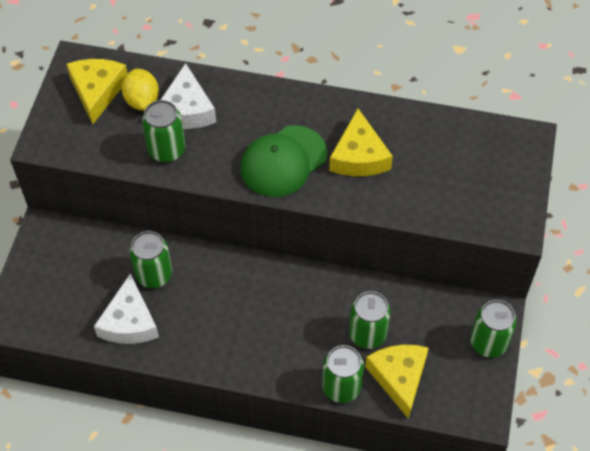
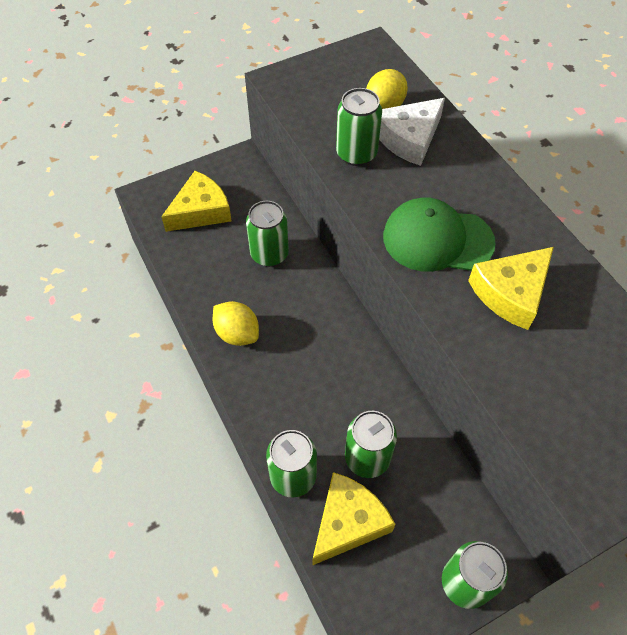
camera: 50 degrees right, 0 degrees up
(97, 91) = (361, 76): yellow cheese -> yellow cheese (201, 211)
(129, 321) = (212, 269): white cheese -> none
(202, 344) = (237, 333): none -> yellow lemon

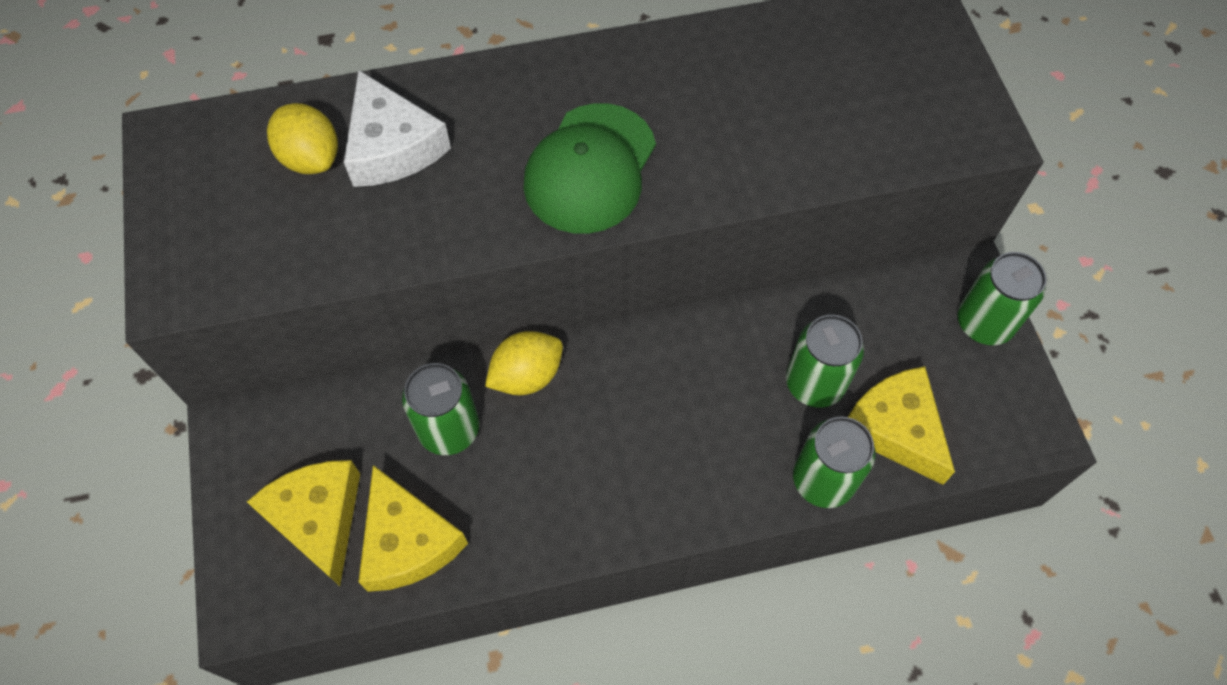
camera: 75 degrees left, 5 degrees up
(237, 333) = (580, 507): yellow lemon -> yellow lemon (527, 376)
(356, 154) = (393, 222): green can -> none
(511, 293) = (700, 117): yellow cheese -> yellow cheese (407, 541)

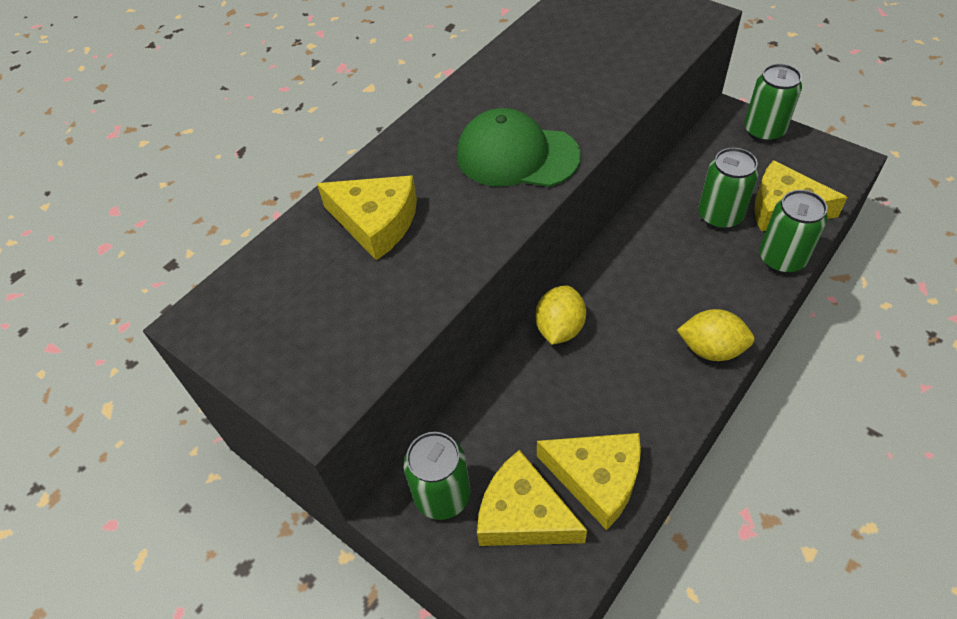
camera: 35 degrees left, 10 degrees down
(311, 158) = (326, 264): yellow lemon -> yellow lemon (711, 349)
(392, 146) = (376, 222): white cheese -> yellow cheese
(449, 429) = (547, 394): green can -> green can (442, 495)
(590, 169) = (517, 155): green cap -> green cap turned 120 degrees clockwise

